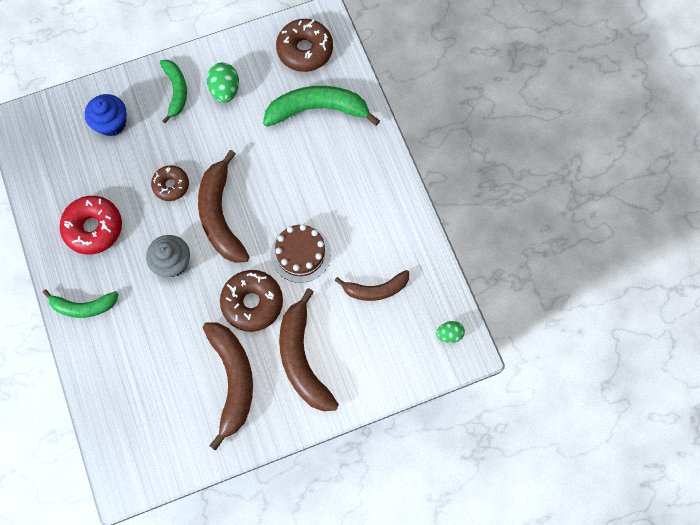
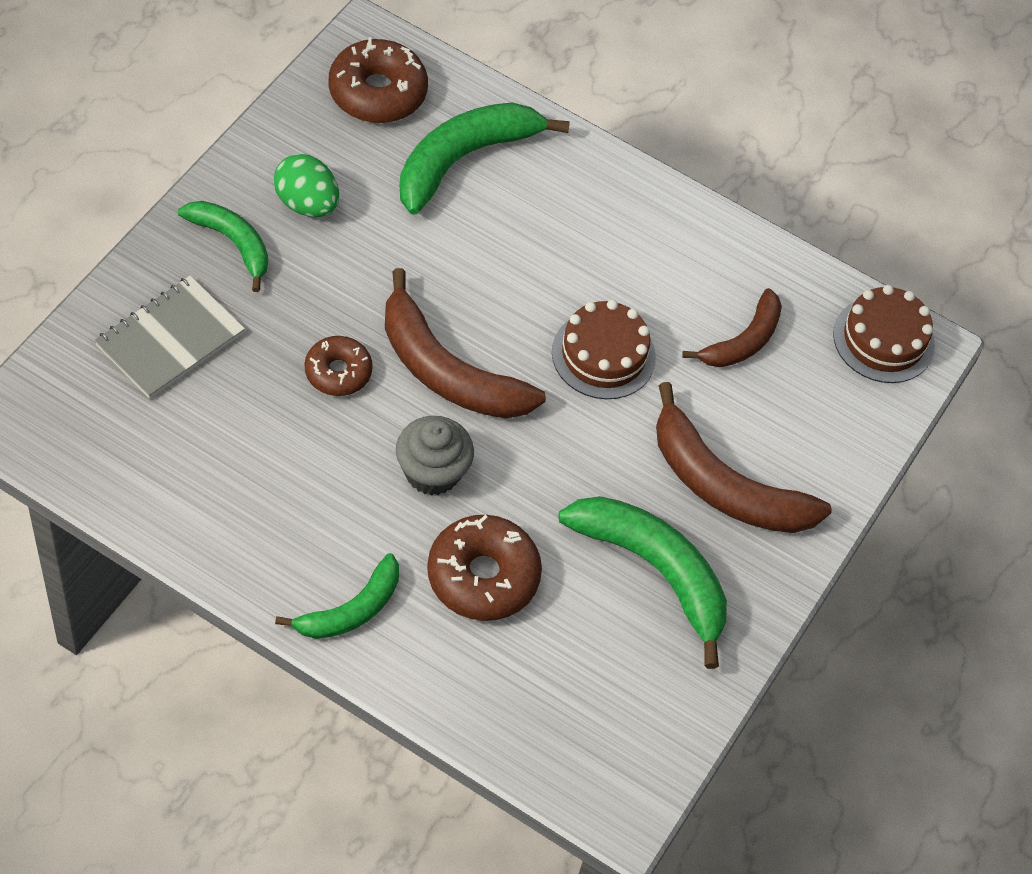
camera: 45 degrees left, 15 degrees down
(93, 228) = (270, 495): red donut -> none
(111, 123) = (170, 339): blue cupcake -> grey notebook
(233, 380) = (654, 571): brown banana -> green banana
(252, 303) = (593, 456): brown donut -> brown donut (483, 576)
(449, 334) = (883, 339): green egg -> brown cake

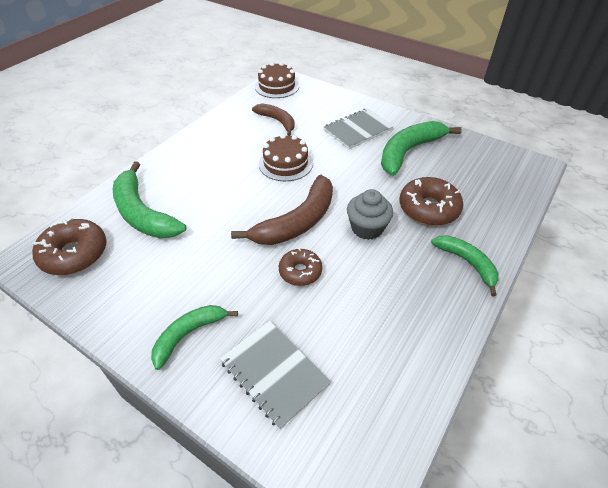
camera: 80 degrees left, 10 degrees down
(306, 204) = (161, 291): green egg -> none
(724, 485) = (358, 130): brown banana -> grey notebook

